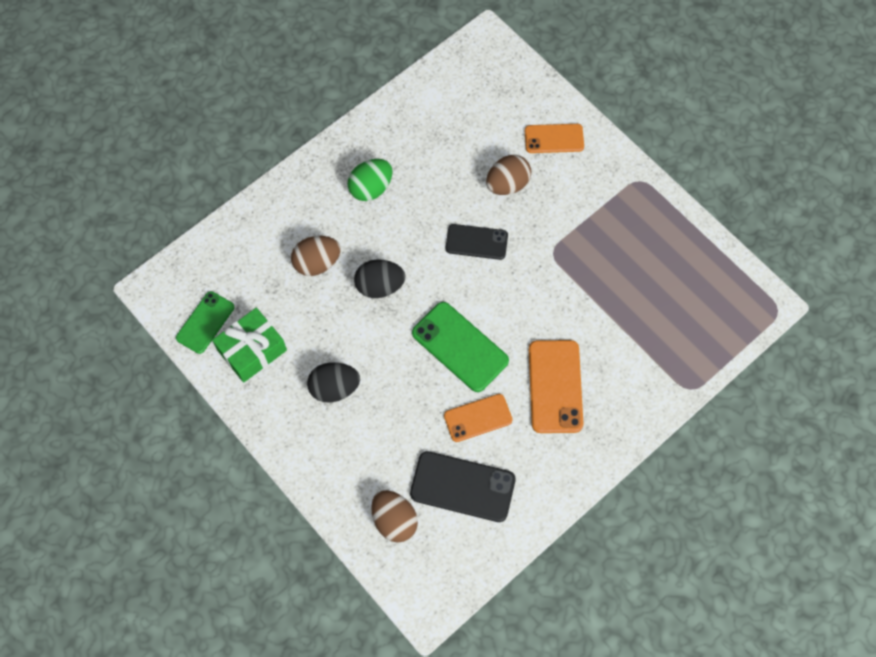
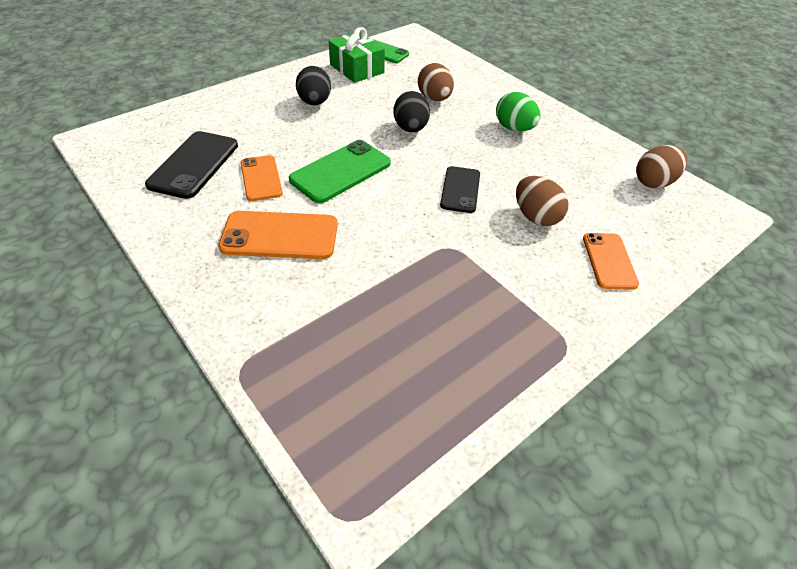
camera: 90 degrees right, 20 degrees down
(394, 520) = (181, 126): brown egg -> brown egg (653, 182)

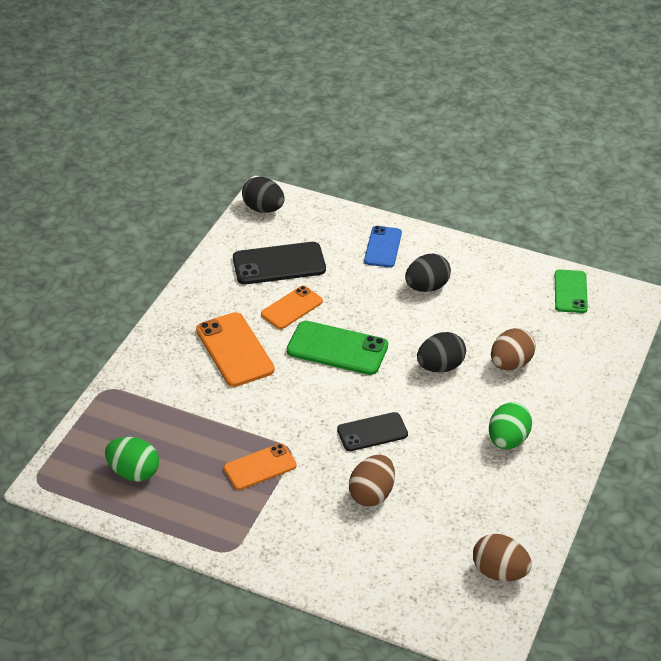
camera: 65 degrees right, 5 degrees down
(108, 147) = (263, 209): none -> black egg
(243, 105) = (383, 247): none -> blue phone
(357, 69) = (515, 287): green gift -> none
(401, 392) = (134, 472): none -> green egg
(609, 261) = (347, 558): orange phone -> orange phone (260, 467)

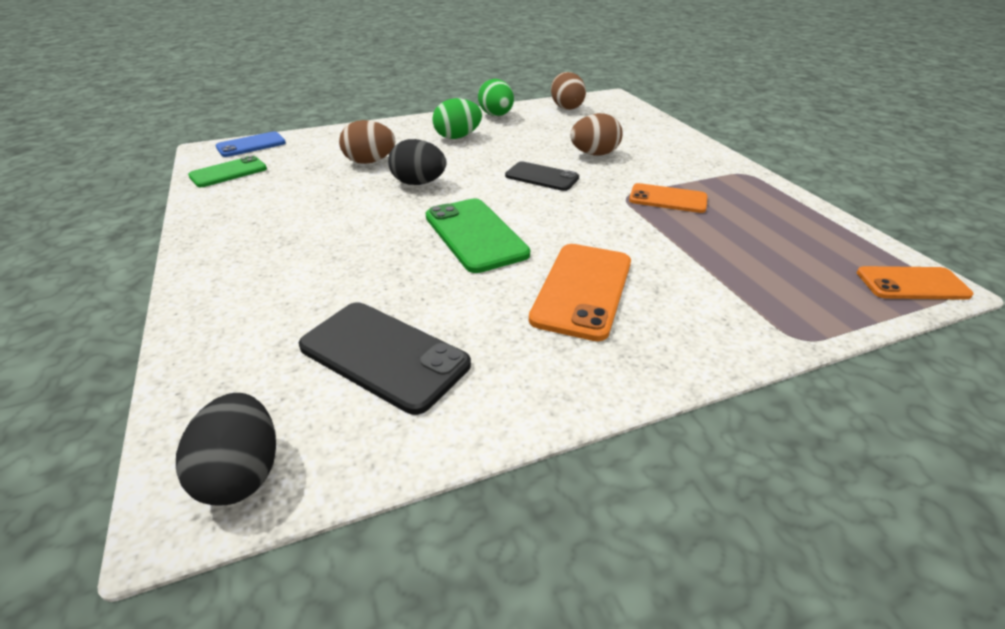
camera: 135 degrees left, 5 degrees down
(134, 472) = (808, 247): green egg -> green egg (496, 115)
(292, 308) = (456, 294): orange phone -> orange phone (912, 284)
(383, 247) = (249, 294): blue phone -> blue phone (251, 145)
(427, 287) = (304, 234): black egg -> none

